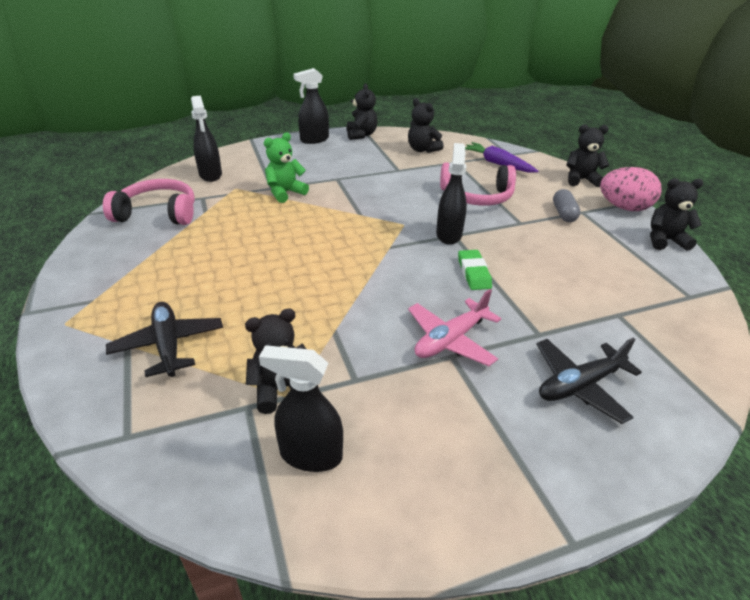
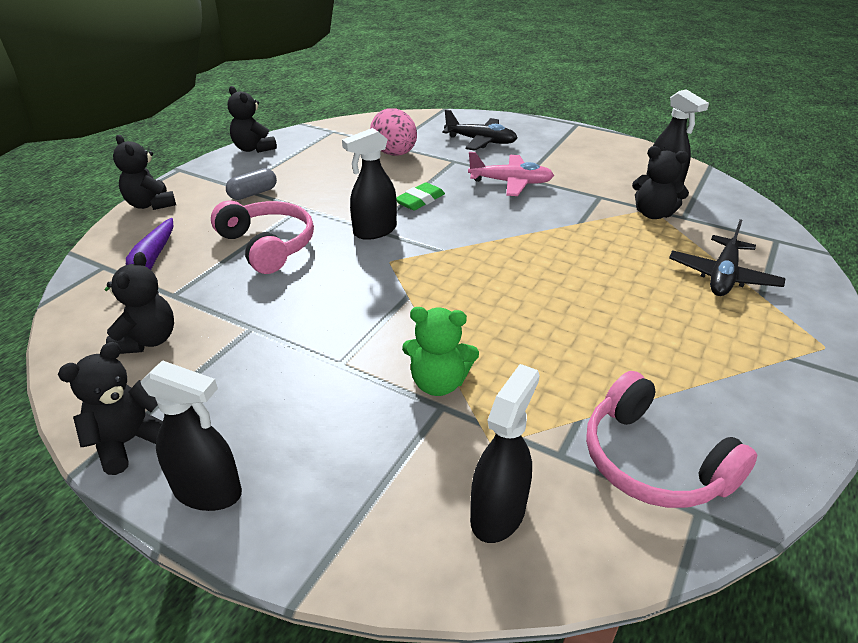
camera: 130 degrees left, 0 degrees up
(624, 207) = (204, 173): pink egg -> pink egg (395, 154)

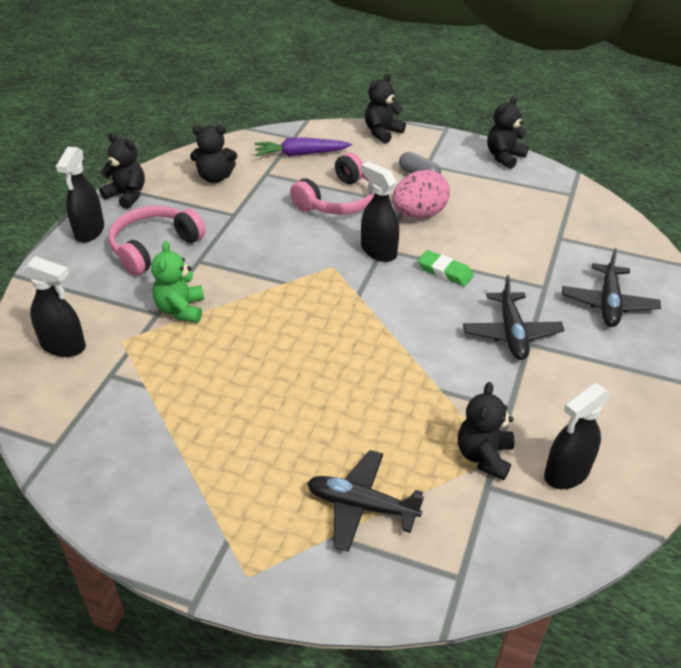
camera: 80 degrees right, 5 degrees up
(395, 154) = (539, 243): pink egg -> pink egg (419, 214)
(511, 182) = (511, 333): pink plane -> black plane
(652, 461) = (101, 424): pink headphones -> pink headphones (154, 247)

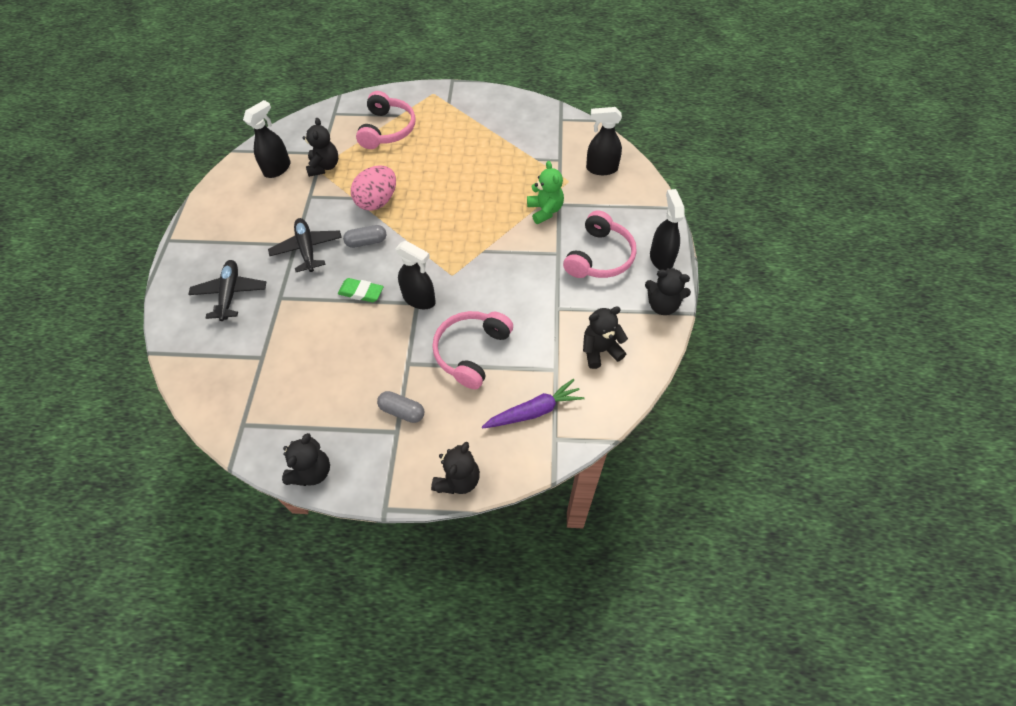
camera: 165 degrees right, 15 degrees up
(361, 506) = (387, 129): black plane -> pink headphones
(419, 214) = (393, 353): pink egg -> pink egg (377, 201)
(430, 324) = (366, 242): none -> grey capsule

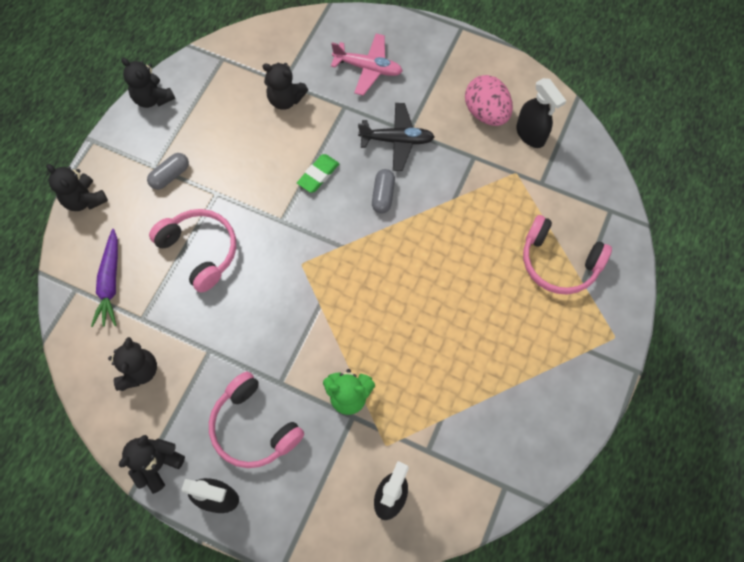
camera: 110 degrees right, 10 degrees up
(230, 294) = (368, 68): black plane -> pink plane
(324, 166) = (516, 180): black teddy bear -> black teddy bear (285, 99)
(377, 201) = (439, 220): pink egg -> pink egg (486, 113)
(419, 299) = (284, 224): black spray bottle -> none

